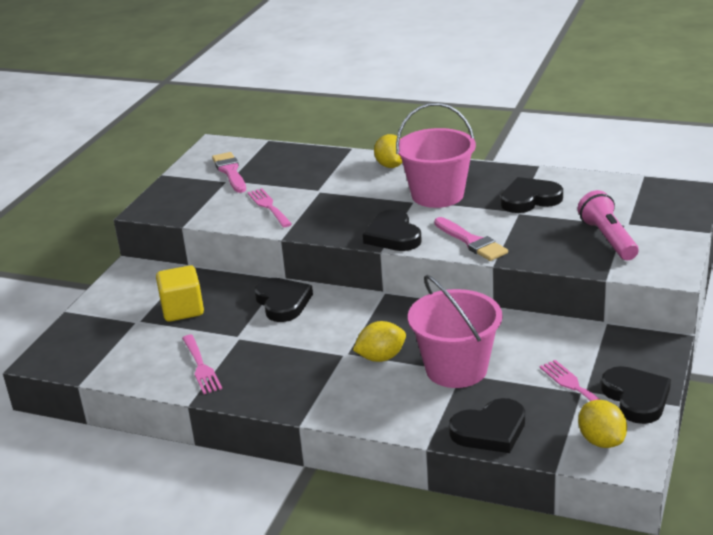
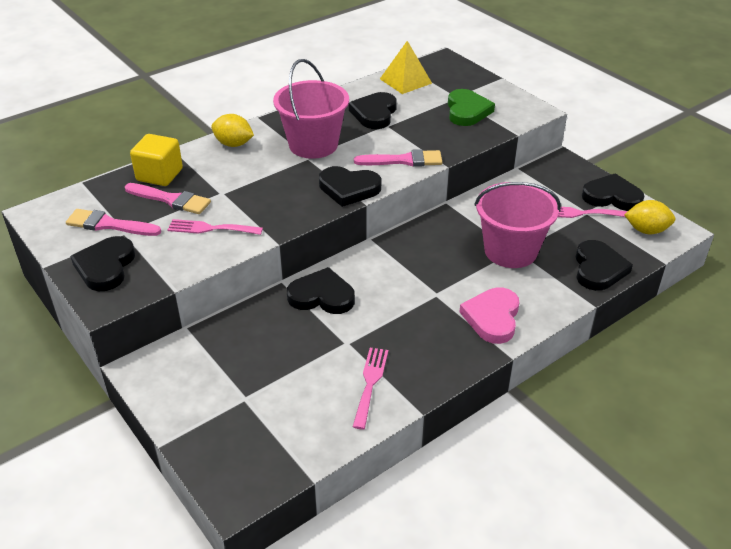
camera: 60 degrees left, 10 degrees up
(182, 310) = (261, 360): yellow cube -> yellow cube (159, 175)
(183, 192) = (105, 267): none -> black heart
(201, 367) = (370, 383): pink fork -> pink fork turned 90 degrees counterclockwise
(286, 177) = (171, 200): none -> pink brush
(344, 395) = (492, 318): none -> pink heart
(381, 357) = (460, 278): yellow lemon -> none
(608, 239) = (467, 111): pink flashlight -> green heart
(614, 190) = (405, 81): none -> yellow pyramid

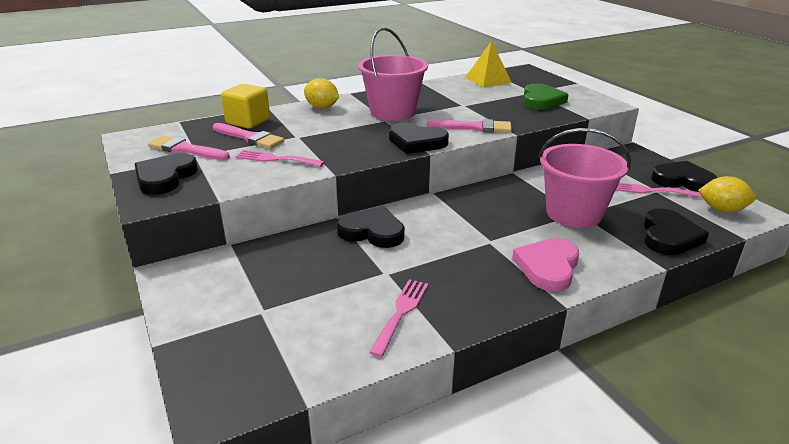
camera: 10 degrees right, 10 degrees down
(374, 114) = (454, 97): black heart -> none

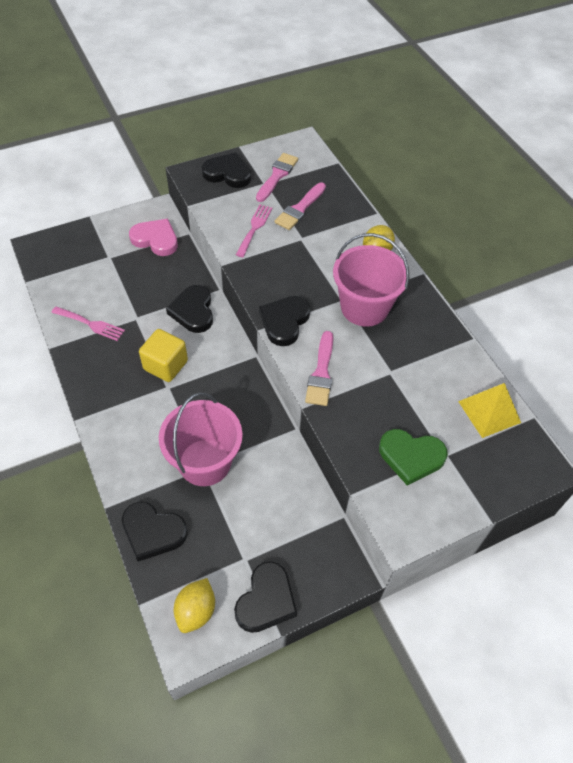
camera: 90 degrees right, 25 degrees up
(248, 121) = (337, 204): yellow cube -> yellow cube (165, 365)
(372, 232) = (193, 311): black heart -> black heart turned 150 degrees clockwise
(548, 267) = (124, 420): pink heart -> pink heart (156, 239)
(649, 190) = (245, 551): pink fork -> none

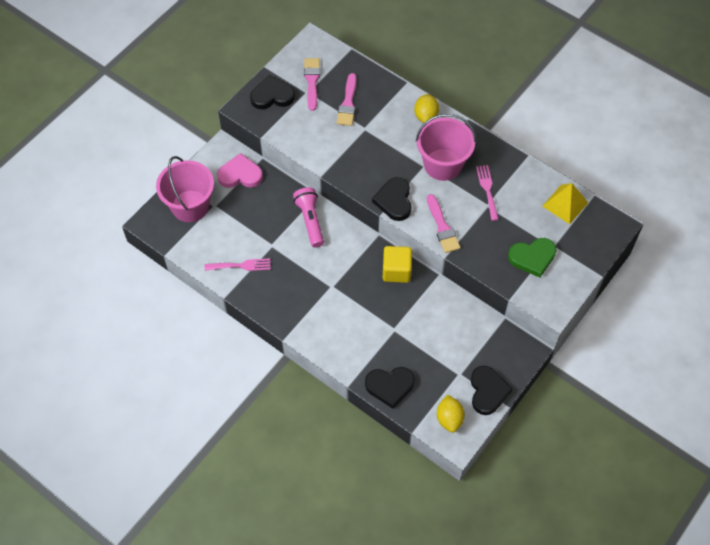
camera: 25 degrees left, 5 degrees up
(165, 365) = (319, 271): yellow cube -> yellow cube (396, 271)
(193, 311) = (310, 221): black heart -> pink flashlight
(205, 462) = (393, 326): pink bucket -> pink bucket (190, 206)
(254, 228) = (324, 135): pink fork -> pink fork (487, 190)

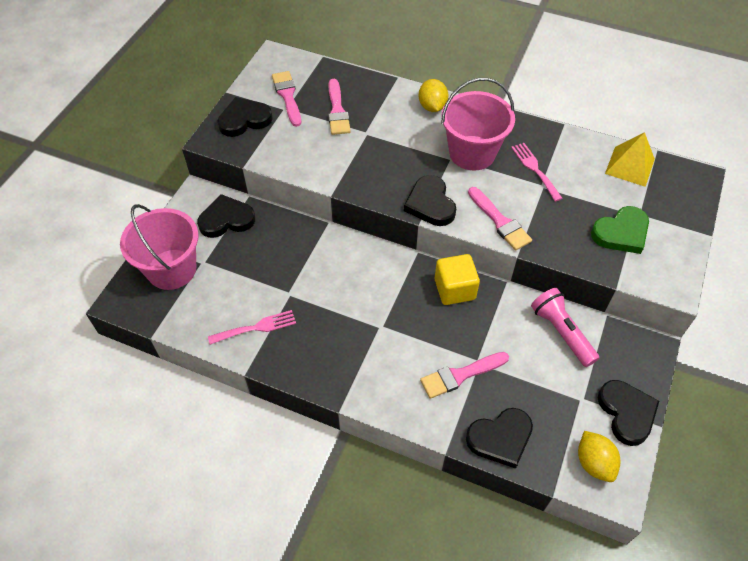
camera: 15 degrees left, 5 degrees down
(240, 174) = (226, 219): pink heart -> black heart
(310, 221) = (329, 254): pink flashlight -> pink flashlight (561, 332)
(377, 336) = (460, 375): none -> pink brush

